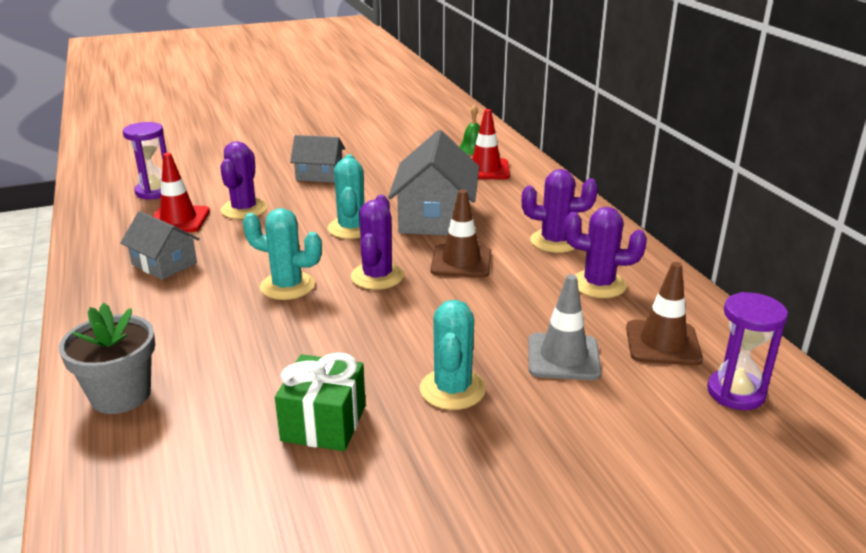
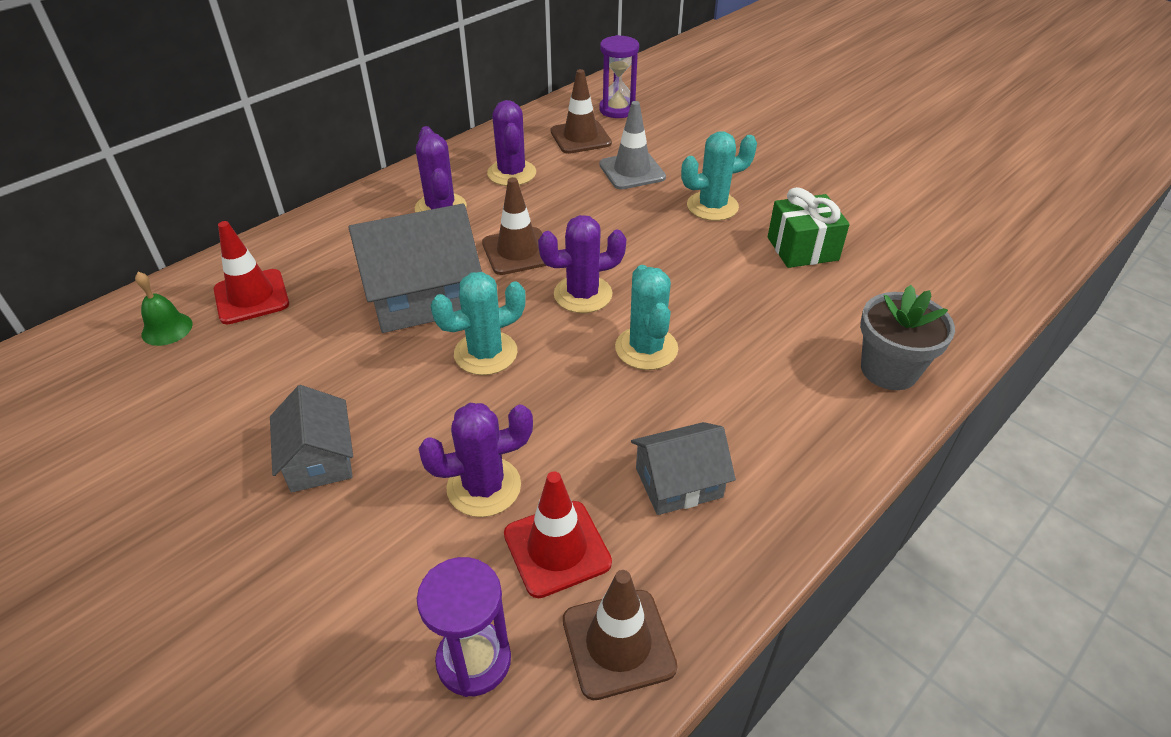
camera: 115 degrees left, 15 degrees up
(108, 223) = (618, 643): none -> brown traffic cone
(164, 264) = (678, 482): grey house -> grey house turned 60 degrees clockwise

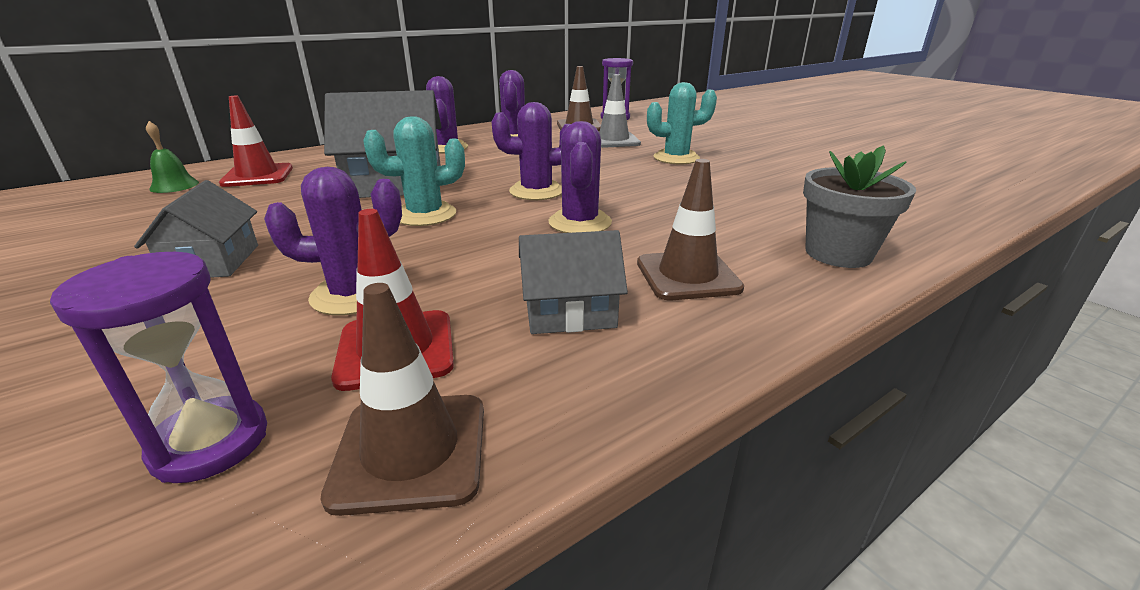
camera: 10 degrees right, 15 degrees down
(517, 251) = (494, 169): brown traffic cone -> brown traffic cone (687, 275)
(646, 348) = (580, 222): turquoise cactus -> purple cactus
(802, 248) = (755, 181): green gift -> none

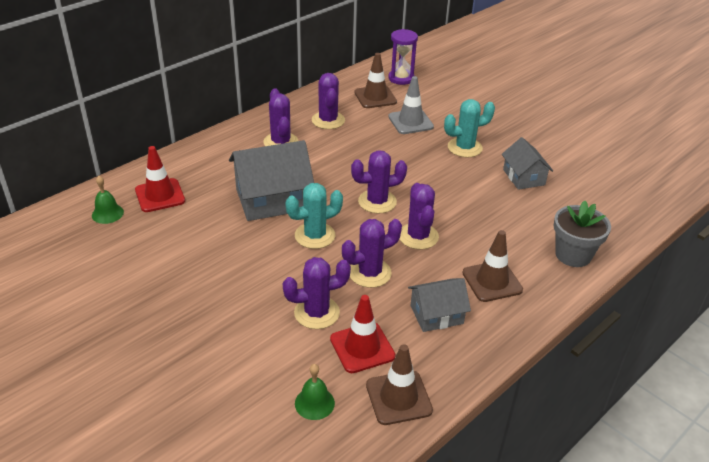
camera: 10 degrees left, 10 degrees up
(210, 442) = (314, 403): purple hourglass -> green bell
(213, 262) = (214, 293): grey house -> grey house (523, 177)
(480, 254) = (370, 273): none -> purple cactus

